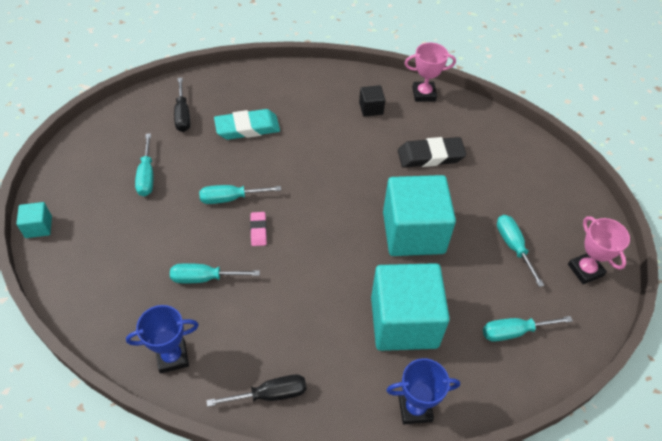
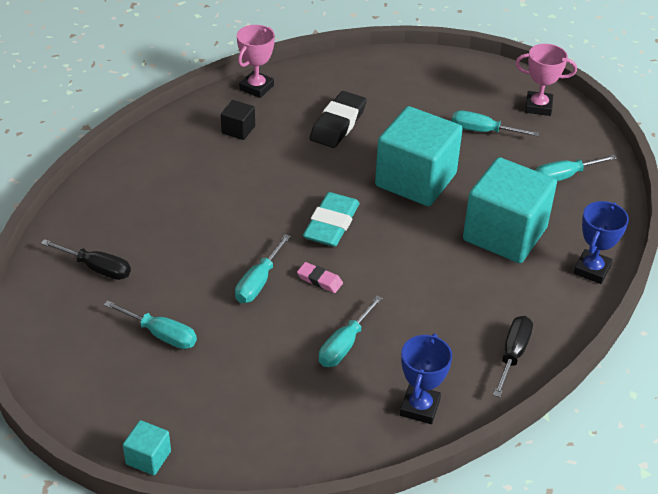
camera: 55 degrees left, 10 degrees down
(247, 128) = (172, 227): turquoise eraser -> turquoise eraser (331, 224)
(514, 332) = (564, 176): turquoise screwdriver -> turquoise screwdriver turned 45 degrees clockwise

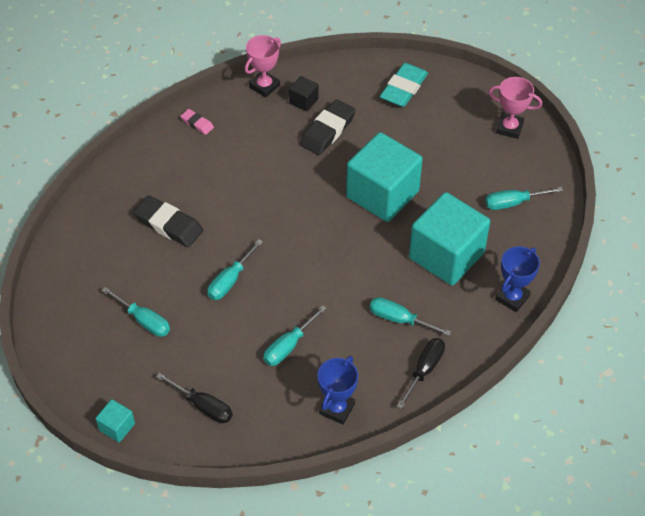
camera: 10 degrees right, 10 degrees up
(97, 268) = (102, 254): black screwdriver -> black screwdriver (203, 406)
(172, 231) = (168, 225): none -> black eraser
(238, 130) = (240, 129): black cube -> black cube (303, 101)
(319, 280) = (280, 284): pink eraser -> pink eraser (197, 123)
(331, 224) = (301, 231): turquoise eraser -> turquoise eraser (403, 88)
(483, 131) = (453, 149): turquoise screwdriver -> turquoise screwdriver (399, 319)

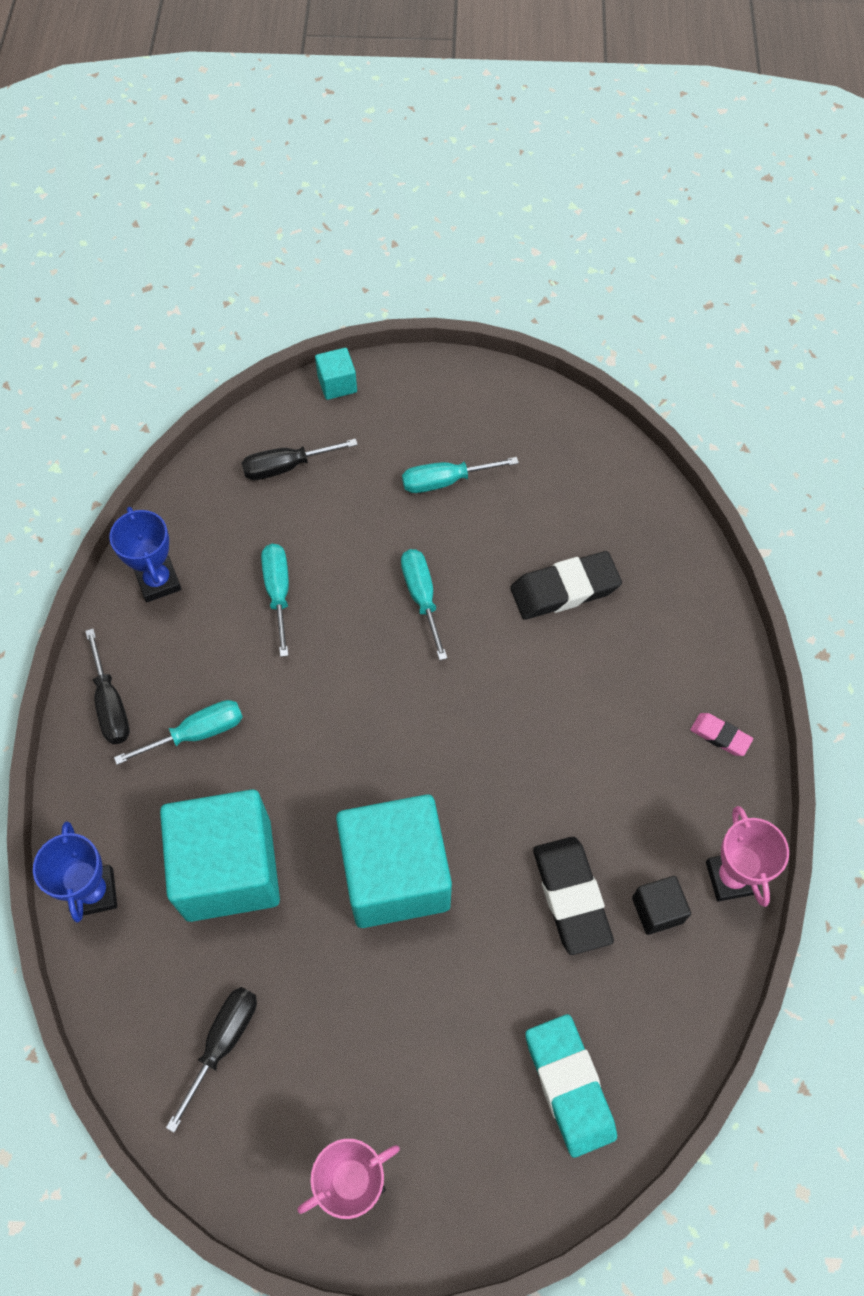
camera: 130 degrees right, 10 degrees up
(197, 123) = (720, 736): pink eraser -> pink eraser turned 45 degrees clockwise
(513, 203) = (223, 1043): turquoise screwdriver -> black screwdriver

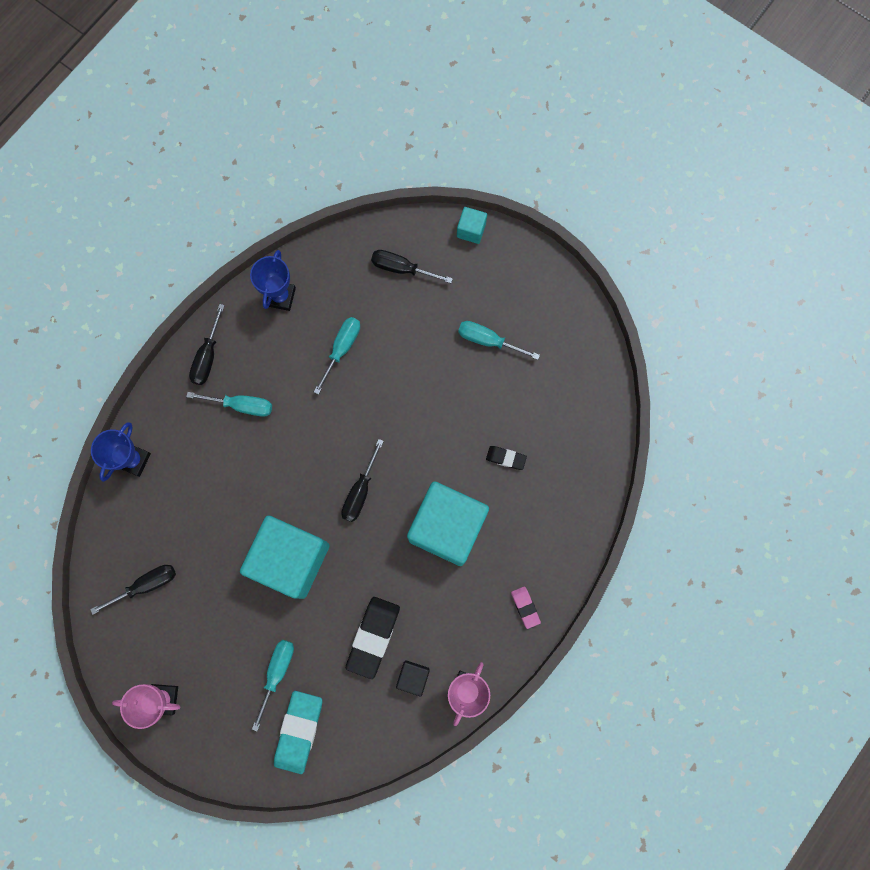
camera: 35 degrees right, 15 degrees up
(228, 869) = (208, 495): turquoise cube -> turquoise cube (447, 527)
(422, 597) = (420, 407): turquoise screwdriver -> turquoise screwdriver (277, 673)
(422, 736) = (360, 491): none -> black screwdriver
(564, 589) = (506, 458): black eraser -> black eraser, size x0.52

